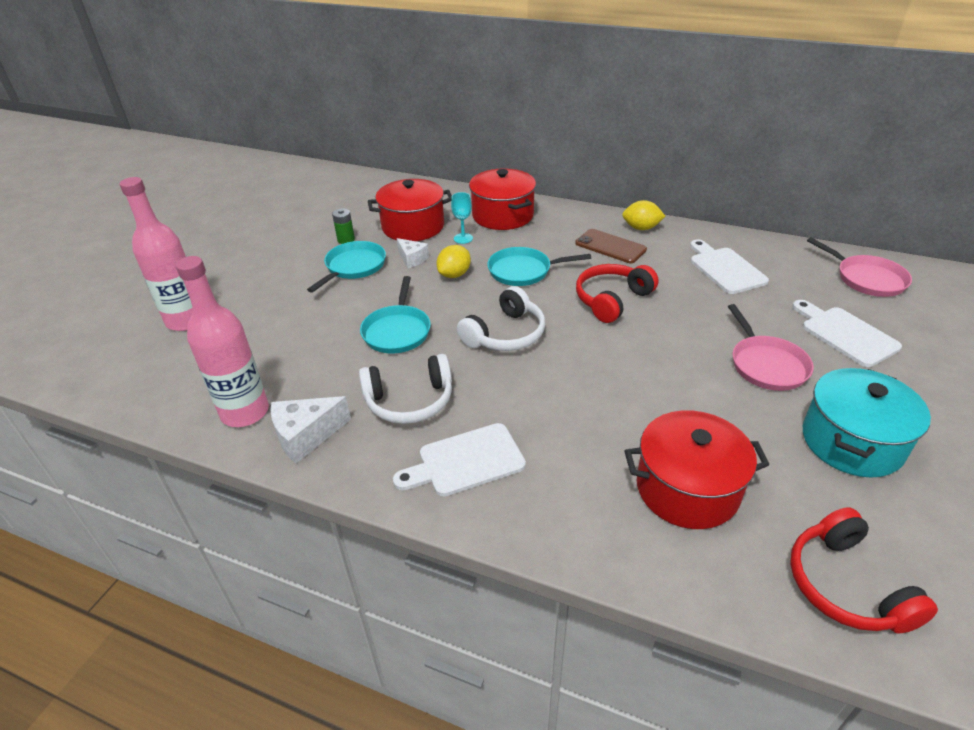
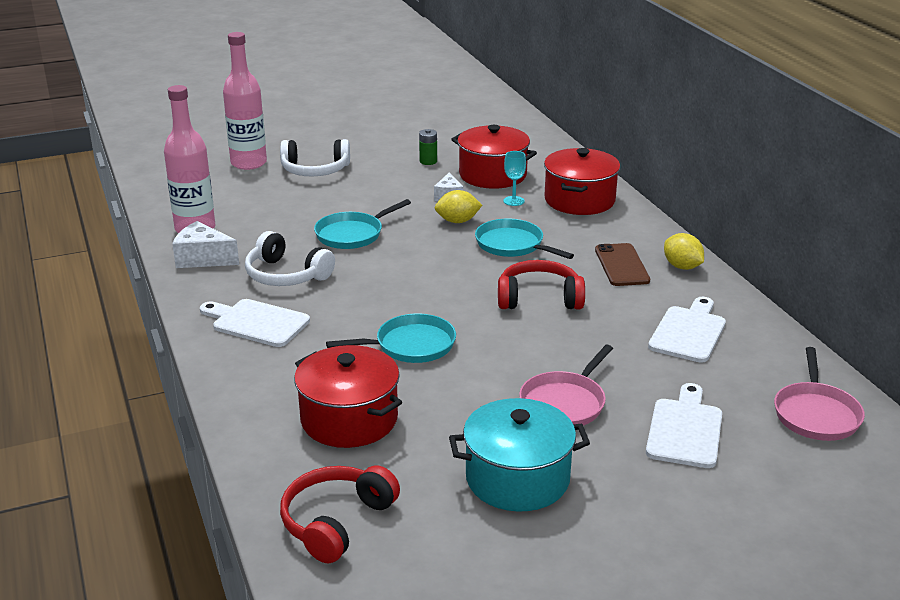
camera: 45 degrees right, 10 degrees down
(353, 267) = (399, 181): turquoise pan -> turquoise pan (411, 345)
(505, 334) = (416, 275): white headphones -> white headphones (315, 170)

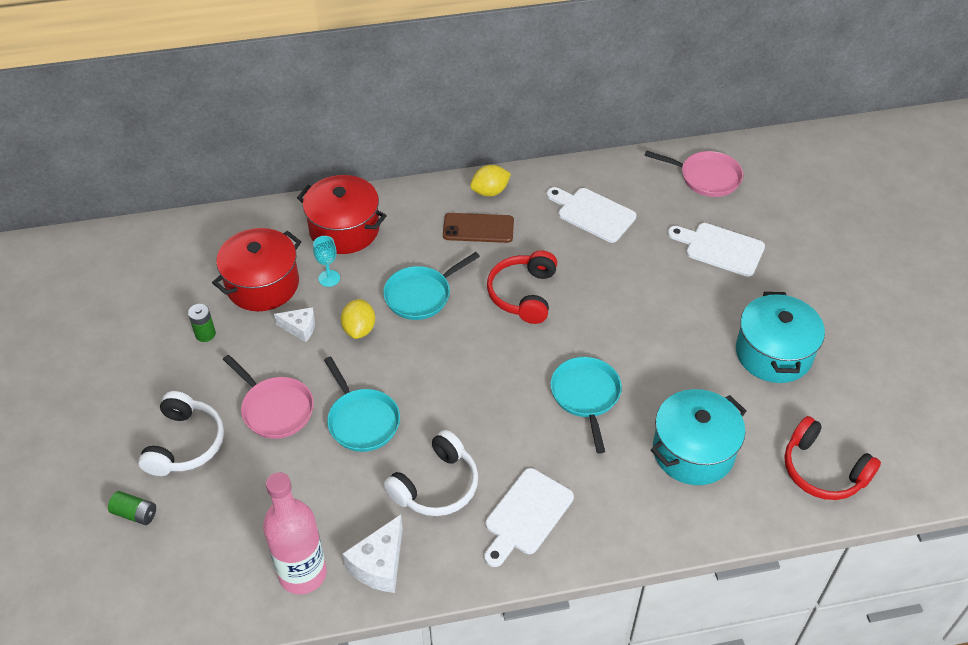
camera: 80 degrees left, 20 degrees up
(248, 163) = (135, 513): pink bottle -> green battery
(349, 419) = (693, 451): red pot -> turquoise pot
(564, 403) = (682, 308): pink pan -> pink pan (275, 409)

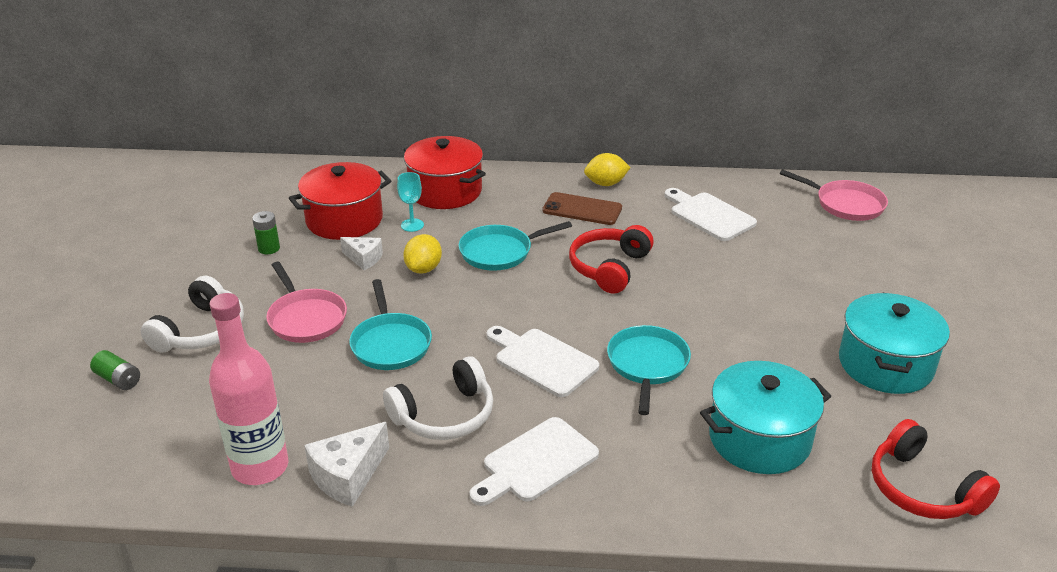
camera: 15 degrees right, 15 degrees down
(720, 248) = (845, 263): white cutting board -> white cutting board (542, 360)

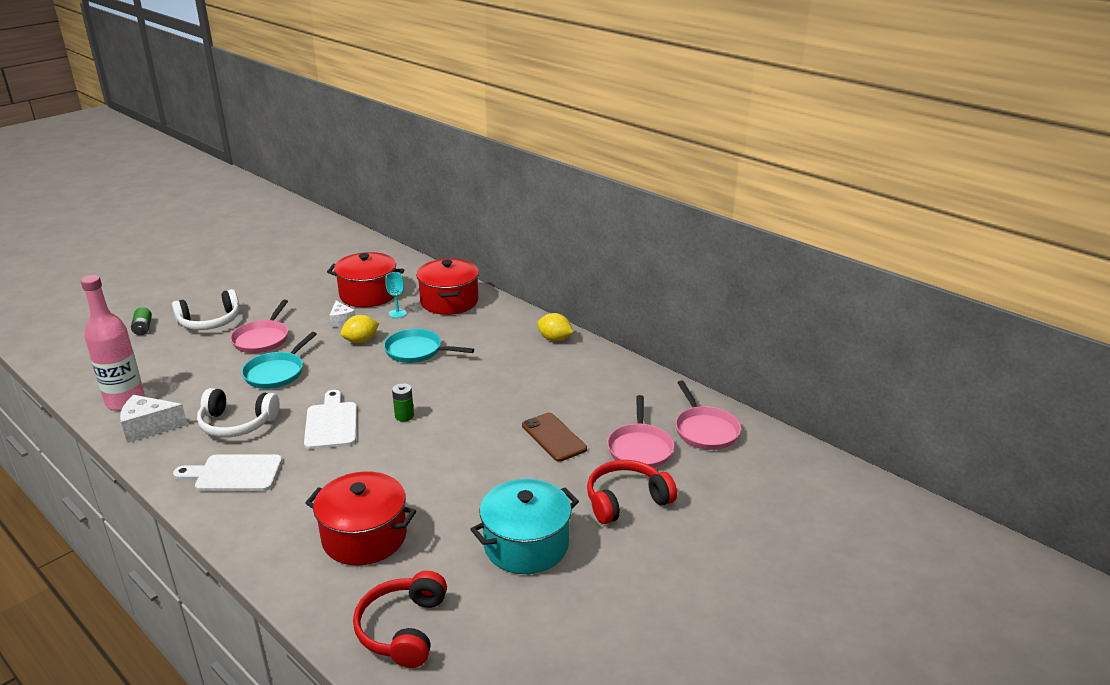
camera: 40 degrees right, 5 degrees down
(269, 248) = (307, 293): green battery -> green battery (404, 416)
(582, 209) = (510, 348): brown phone -> brown phone (553, 437)
(609, 268) = (462, 391): red headphones -> red headphones (626, 500)
(647, 365) = (381, 458): turquoise pan -> none
(709, 215) = (587, 390): white cutting board -> none
(759, 439) = (364, 537): turquoise pot -> red pot
(828, 242) = (640, 448): none -> pink pan

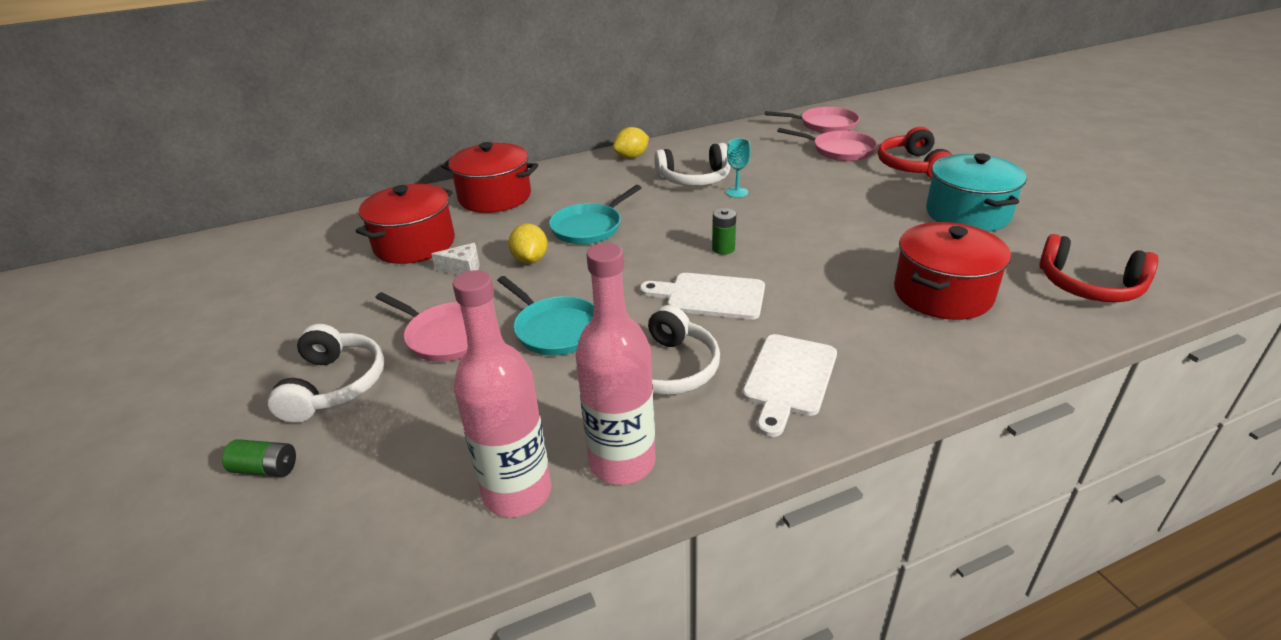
camera: 65 degrees left, 5 degrees up
(149, 427) = (622, 462): white cheese -> pink bottle
(397, 313) = (487, 230): turquoise goblet -> turquoise goblet (737, 192)
(526, 378) = (694, 179): none -> white headphones
(553, 437) = (805, 180): brown phone -> none

